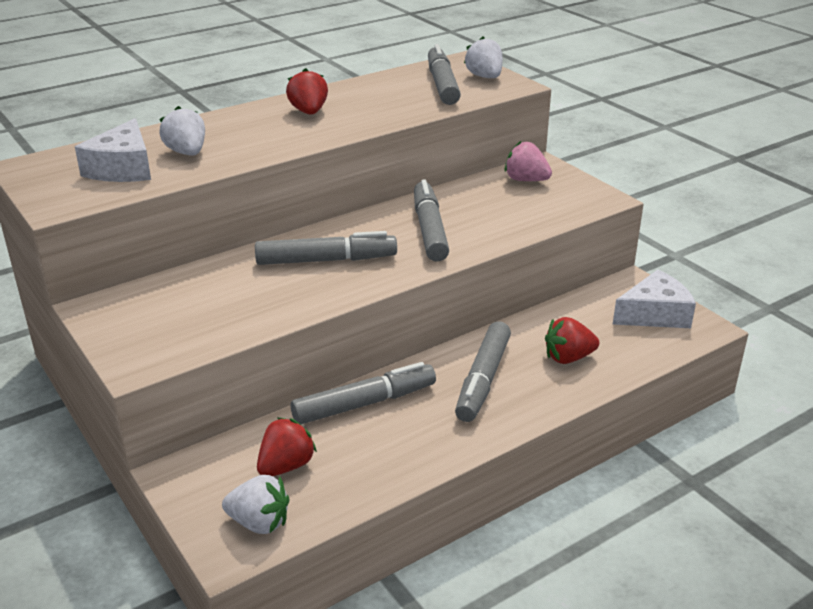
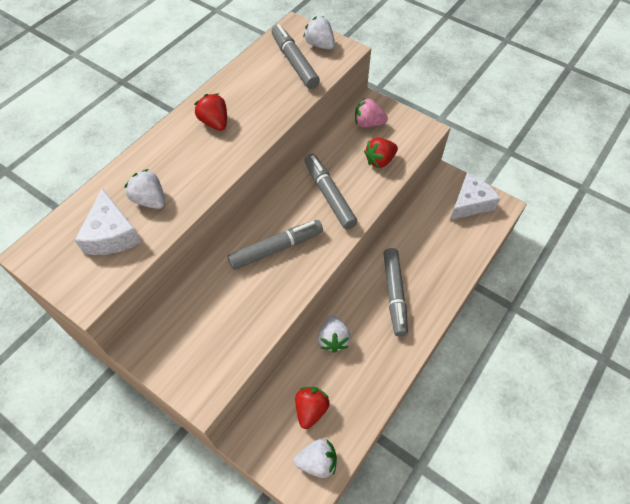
camera: 20 degrees left, 25 degrees up
(364, 403) = (333, 339): grey marker -> white strawberry
(568, 358) = (436, 258): red strawberry -> red strawberry (380, 160)

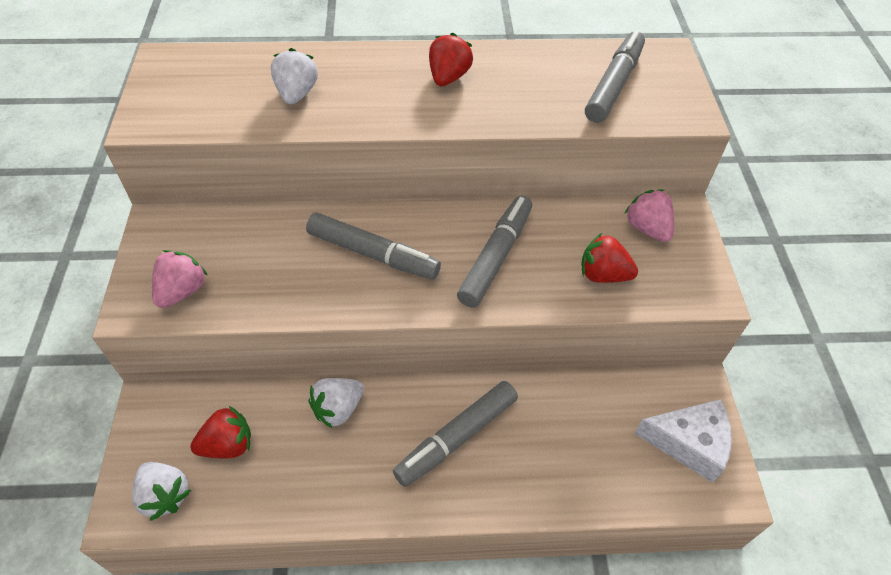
camera: 50 degrees right, 5 degrees down
(112, 234) = (230, 94): white cheese -> none
(213, 362) = (182, 291): none -> pink strawberry
(320, 45) = (669, 89): white strawberry -> none

